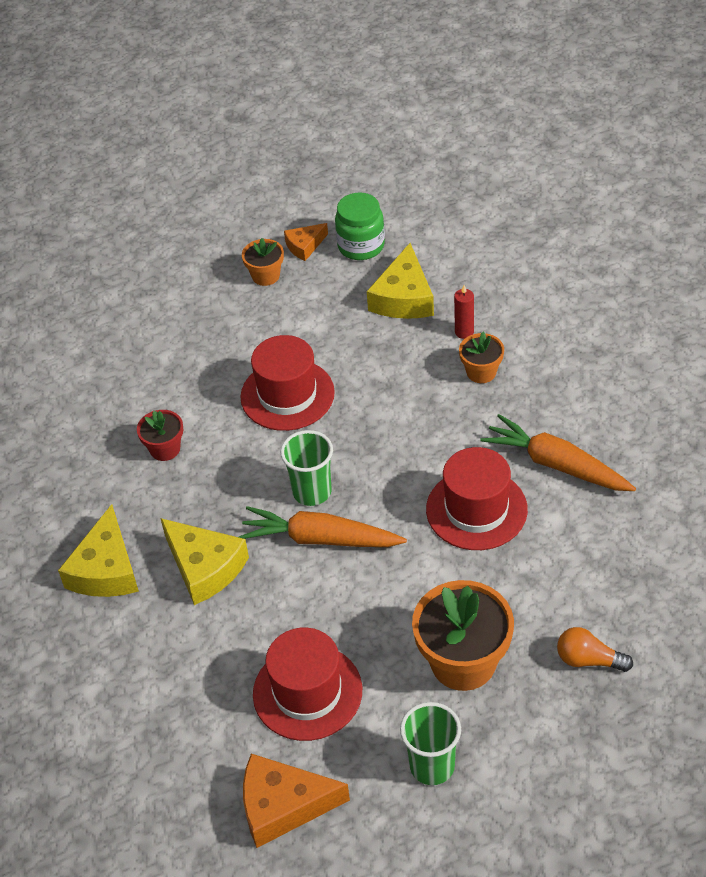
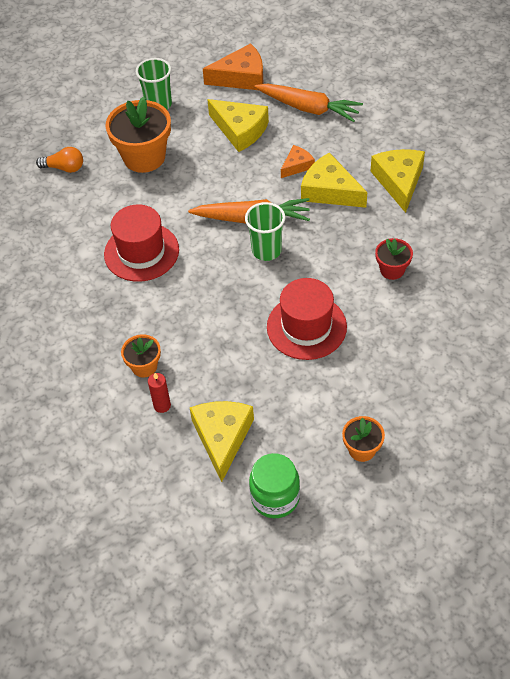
camera: 170 degrees right, 5 degrees up
(304, 246) = (333, 491): orange cheese -> orange cheese (297, 166)
(307, 692) = (240, 130): red hat -> yellow cheese
(556, 464) = (82, 293): orange carrot -> orange carrot (309, 108)

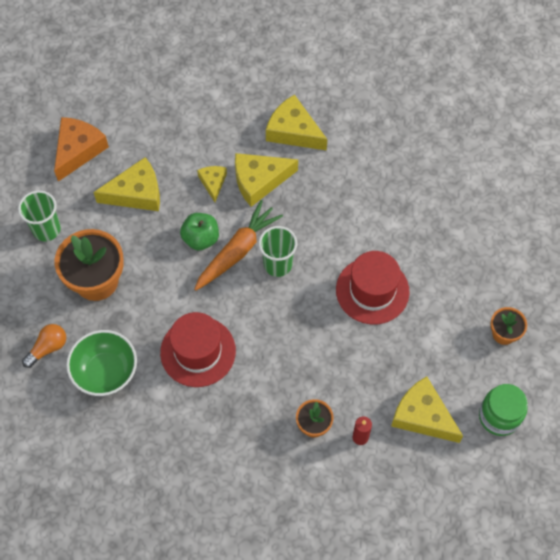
camera: 55 degrees left, 10 degrees up
(74, 211) = (106, 372): none -> green bowl
(240, 190) = (201, 239): none -> green apple
(297, 166) = (213, 183): orange cheese -> yellow cheese
(309, 108) = (161, 131): orange carrot -> none
(392, 270) = (370, 199): red flower pot -> none

